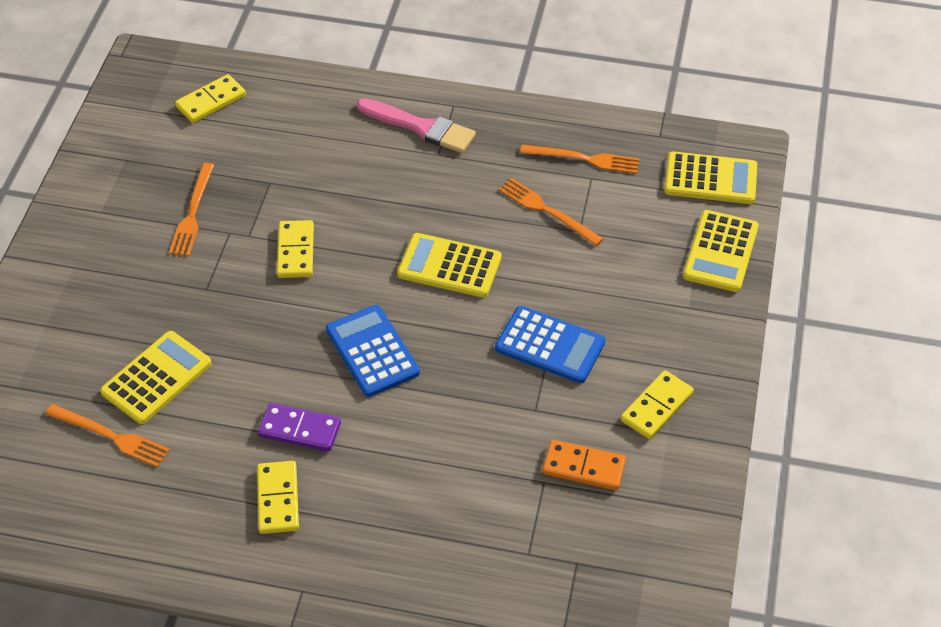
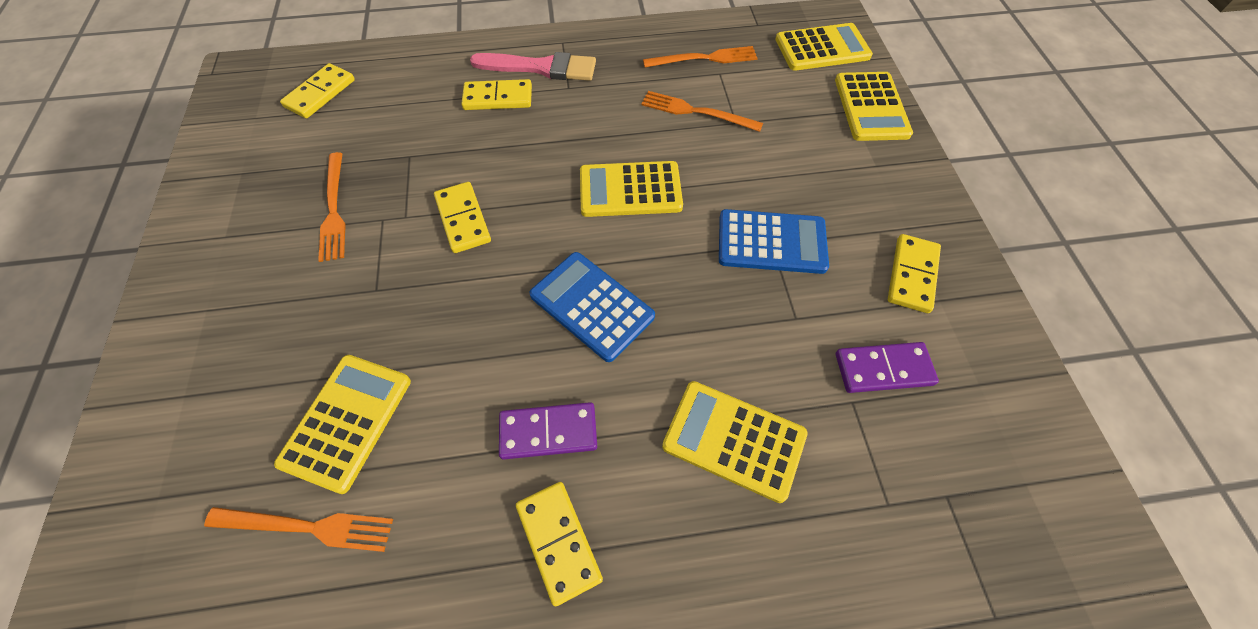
camera: 20 degrees left, 10 degrees up
(368, 148) = (498, 98): none -> yellow domino
(436, 478) = (734, 440): none -> yellow calculator
(584, 467) = (883, 369): orange domino -> purple domino

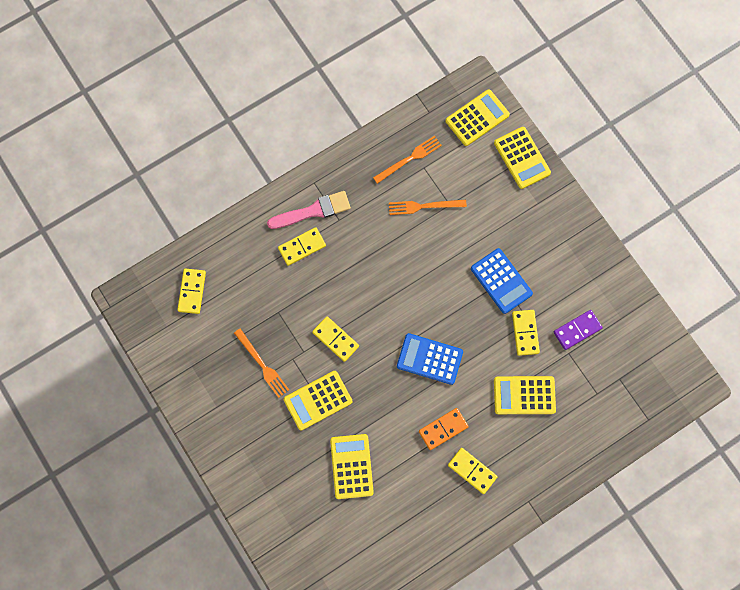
camera: 25 degrees left, 15 degrees up
(307, 527) = (367, 514): orange fork -> none
(548, 432) = (443, 429): purple domino -> orange domino
(630, 190) = (413, 280): yellow calculator -> yellow calculator (318, 400)
(771, 242) = (501, 281): blue calculator -> blue calculator turned 75 degrees clockwise
(912, 275) = (576, 270): yellow domino -> yellow domino (525, 333)

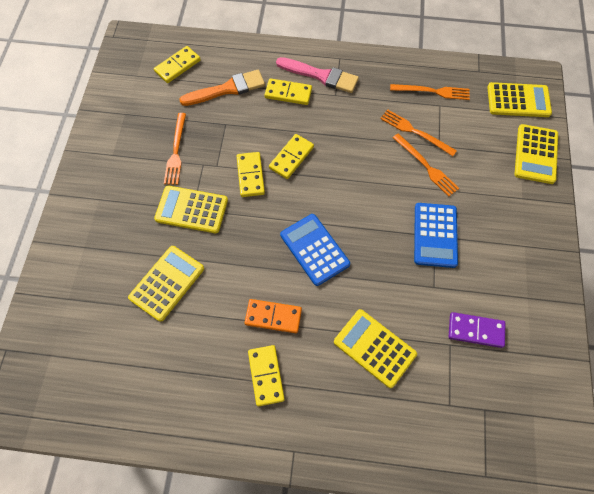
camera: 40 degrees right, 10 degrees down
(251, 281) = (227, 89): none -> orange brush
(454, 230) = (426, 166): none -> orange fork
(525, 333) = (421, 294): yellow domino -> yellow domino (291, 158)

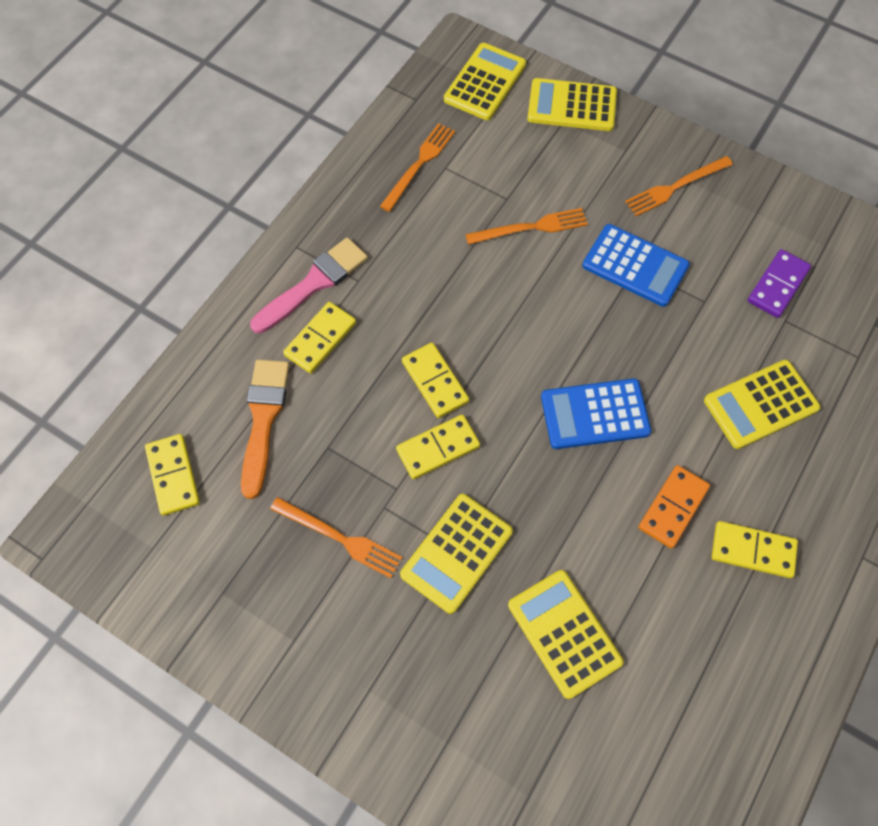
camera: 65 degrees left, 0 degrees up
(250, 175) = (438, 448): yellow domino -> yellow domino turned 45 degrees counterclockwise
(415, 132) = (472, 215): orange fork -> orange fork (675, 187)
(535, 154) = (572, 106): yellow calculator -> yellow calculator turned 150 degrees clockwise

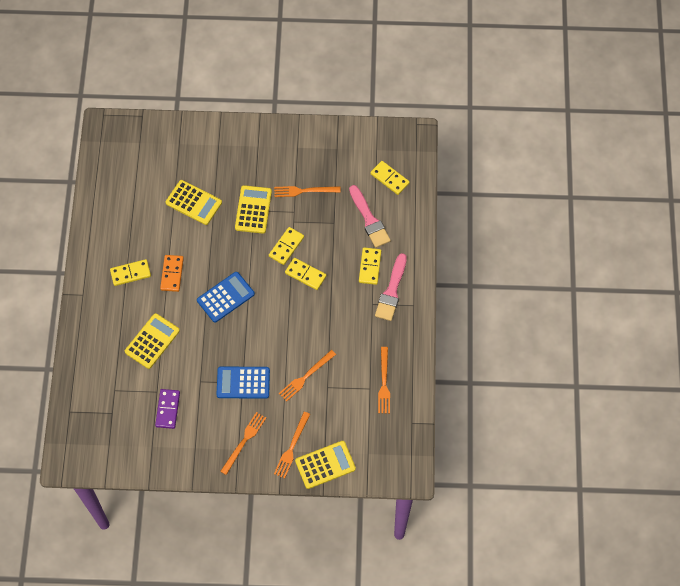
camera: 150 degrees right, 0 degrees up
(263, 419) = (369, 219): orange brush -> pink brush
(485, 82) = (381, 455): yellow calculator -> none
(607, 148) = (292, 447): none -> orange fork

